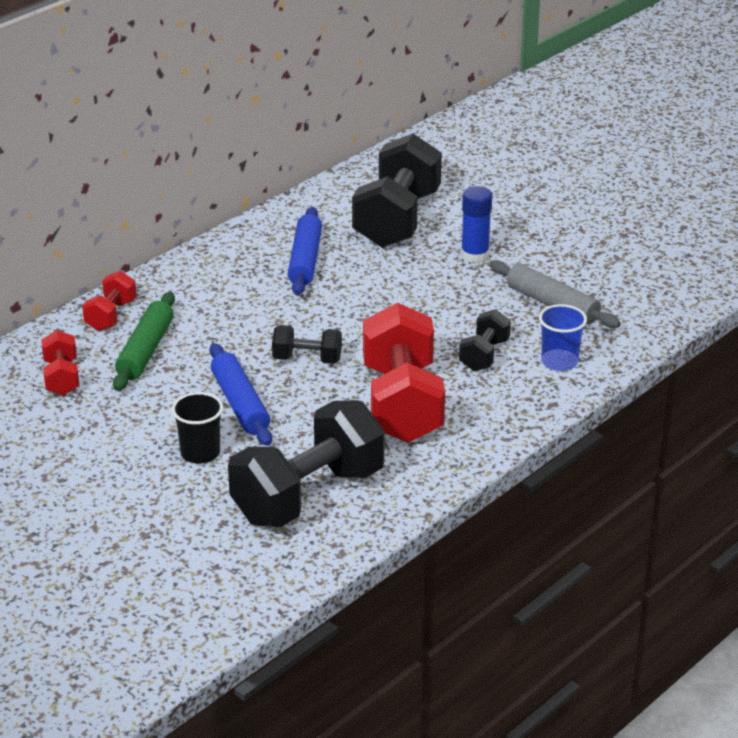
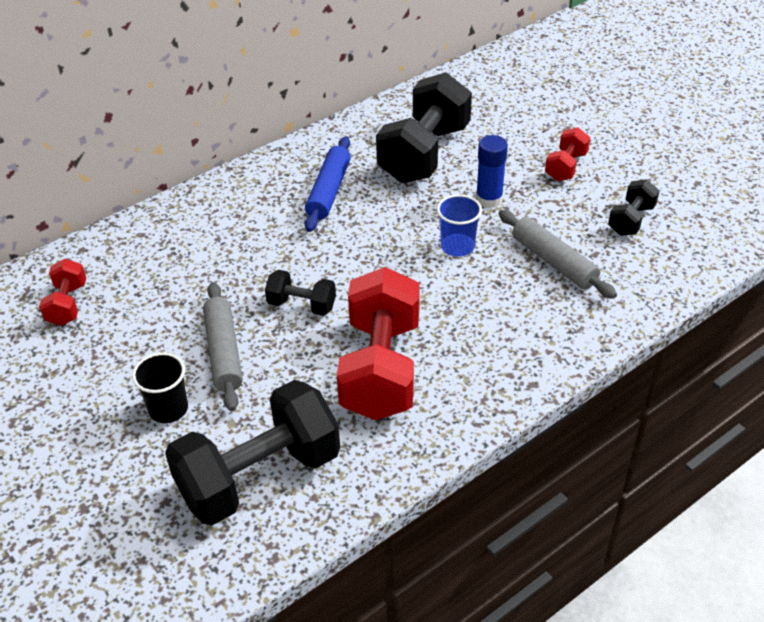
camera: 10 degrees right, 10 degrees up
(111, 315) = (134, 238): red dumbbell -> red dumbbell (566, 167)
(146, 350) = (154, 280): green rolling pin -> none
(240, 404) = (223, 352): blue rolling pin -> grey rolling pin
(484, 355) = (475, 316): black dumbbell -> black dumbbell (631, 220)
(559, 362) = (549, 332): blue cup -> blue cup (457, 246)

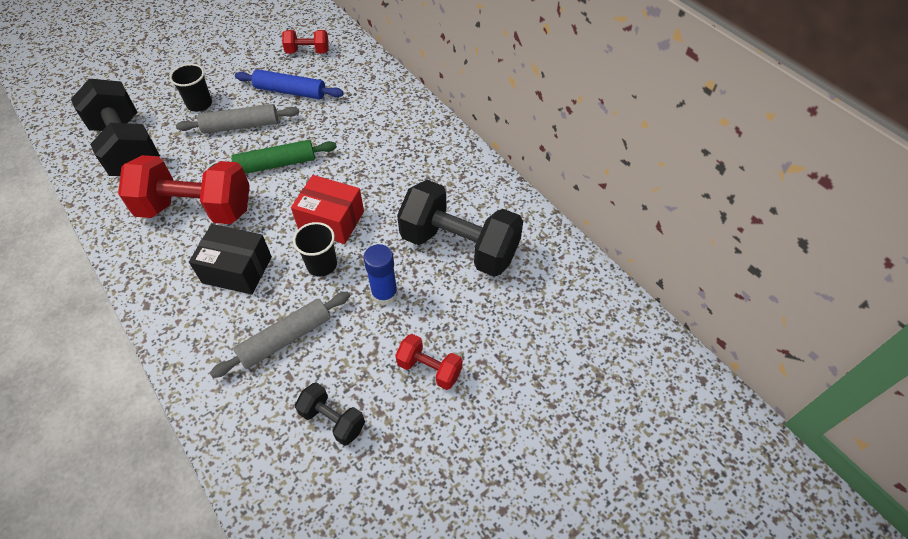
camera: 90 degrees right, 10 degrees up
(302, 305) = (276, 164): black dumbbell -> green rolling pin
(329, 191) = (410, 178): blue rolling pin -> blue rolling pin (290, 91)
(394, 246) = (331, 220): none -> red box
(457, 246) = (322, 265): blue cup -> black cup
(472, 313) = (237, 270): none -> black box

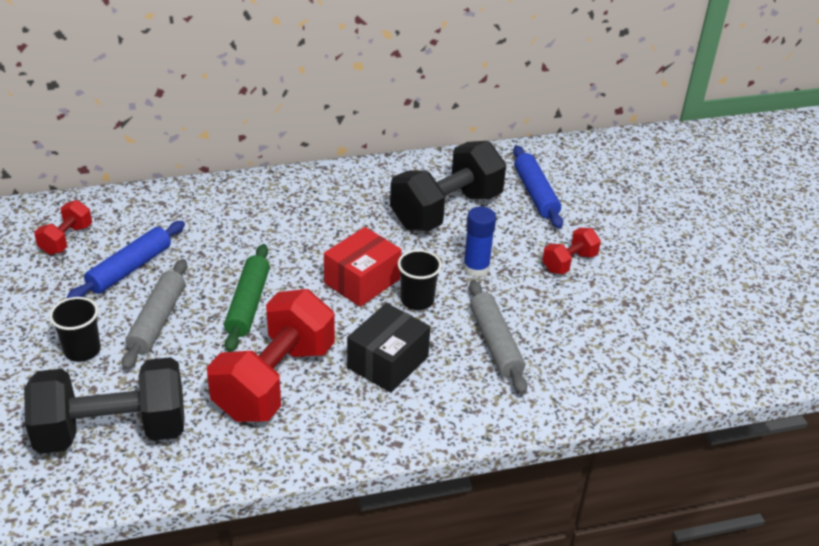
camera: 70 degrees left, 15 degrees down
(333, 420) = (596, 331): black dumbbell -> none
(529, 309) = (536, 193): none -> blue rolling pin

